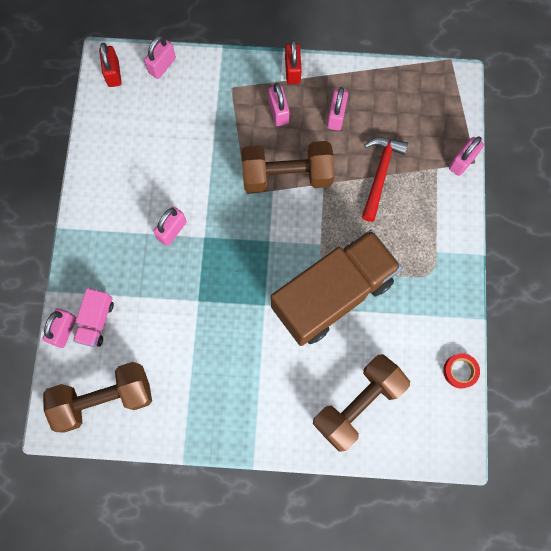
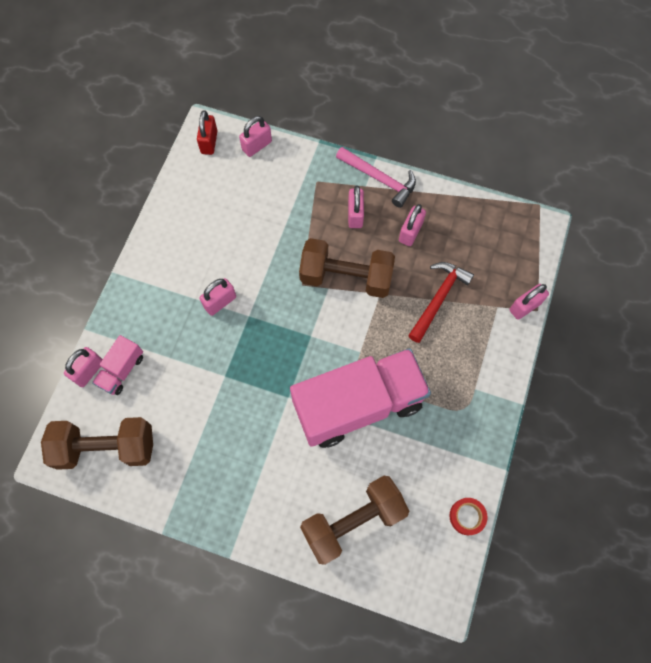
camera: 15 degrees right, 5 degrees down
(292, 71) = (380, 179): red padlock -> pink hammer
(332, 294) = (358, 404): brown truck -> pink truck

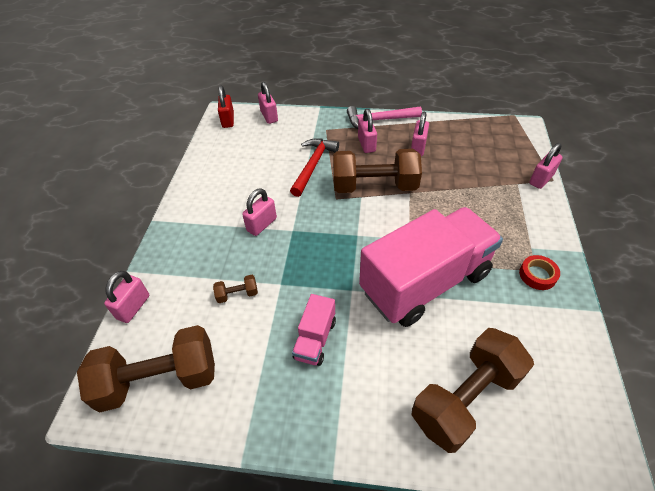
camera: 10 degrees left, 20 degrees down
(122, 370) = (170, 299): pink truck -> pink truck (315, 339)
(183, 378) = (237, 294): none -> brown dumbbell
(257, 146) = (269, 116): pink padlock -> pink padlock turned 60 degrees counterclockwise
(380, 179) = (378, 120): pink hammer -> pink hammer turned 150 degrees clockwise
(439, 298) = (463, 186): red hammer -> red hammer (313, 165)
(467, 516) = (586, 365): red tape -> red tape (537, 275)

